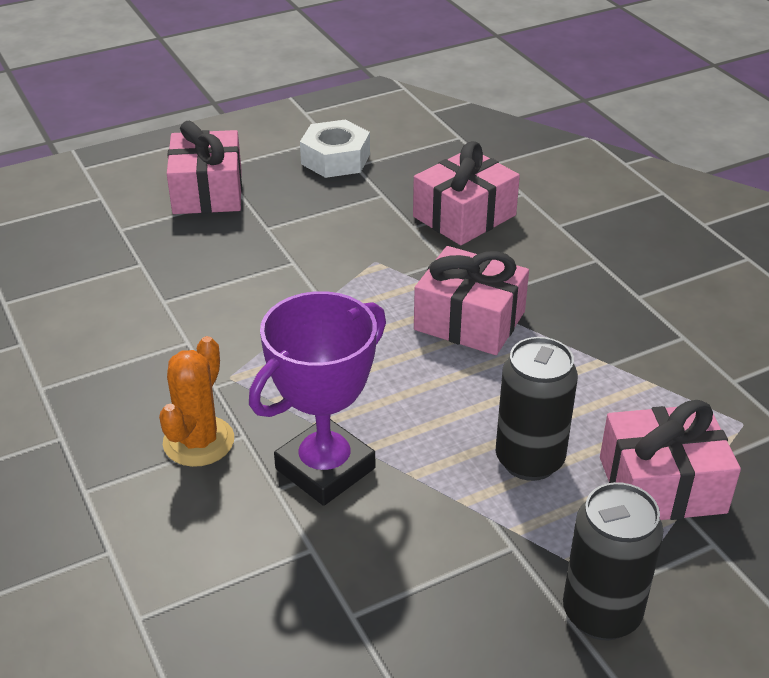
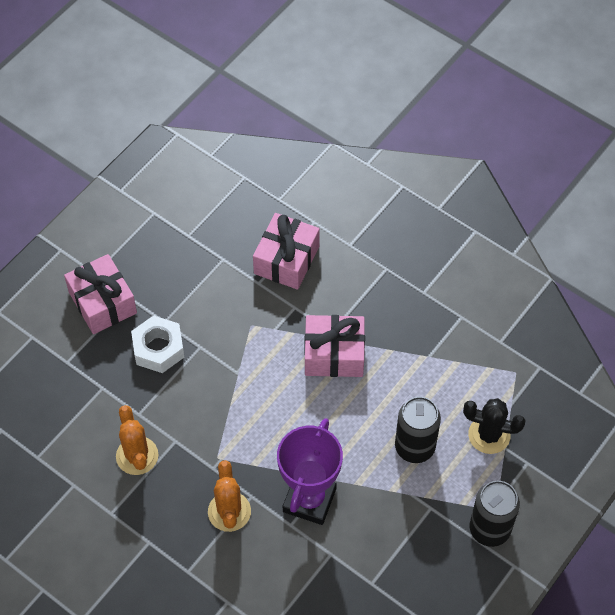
camera: 25 degrees left, 20 degrees up
(126, 340) = (137, 456): none -> orange cactus
(335, 159) = (171, 234): white nut -> white nut (158, 348)
(662, 485) = (489, 435): pink gift -> black cactus

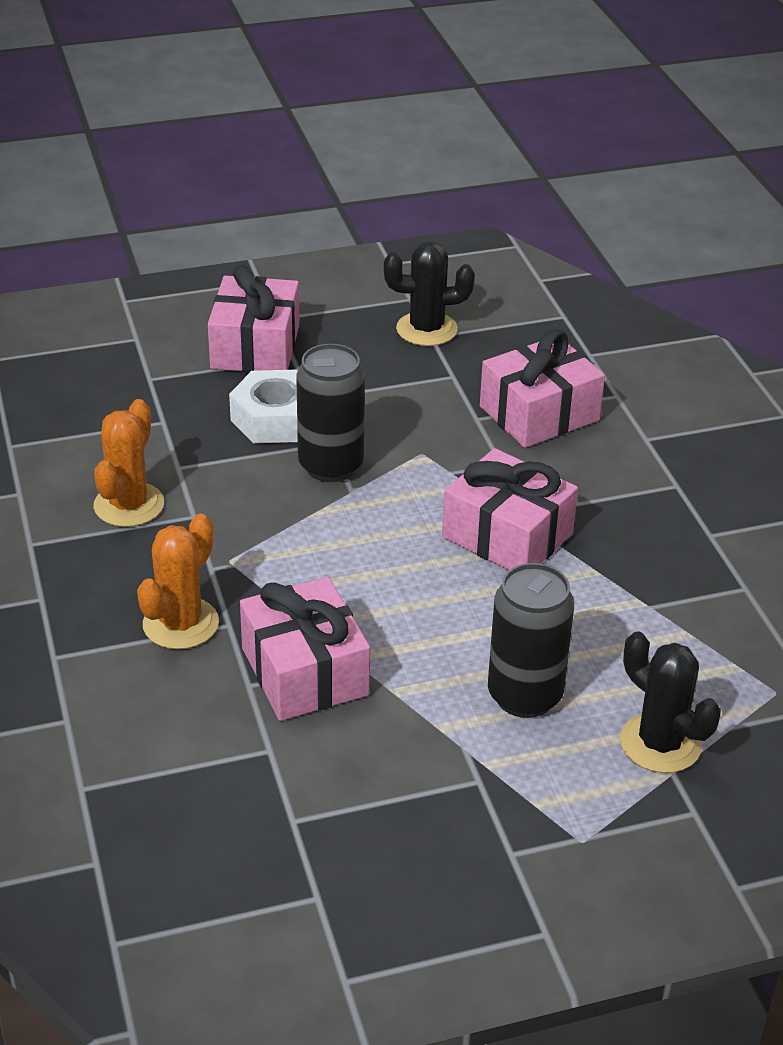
camera: 35 degrees right, 20 degrees down
(182, 232) = (426, 329): none -> black cactus
(309, 500) = (305, 671): purple trophy -> pink gift
(489, 529) = (549, 861): black can -> black can (331, 466)

